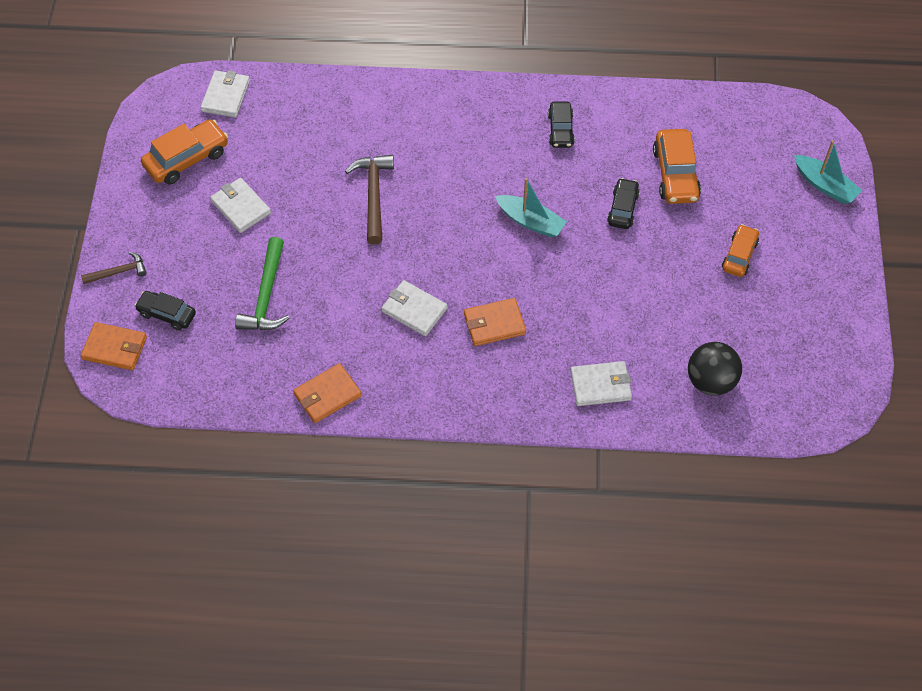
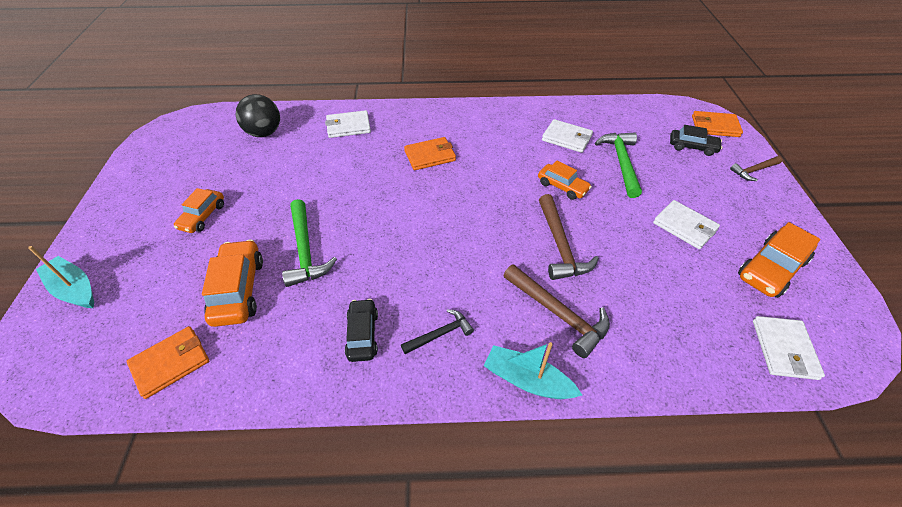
camera: 175 degrees right, 10 degrees down
(327, 395) = (546, 111): orange wallet -> orange wallet (171, 363)
(348, 266) = (562, 187): none -> orange car
(395, 134) = (558, 314): none -> brown hammer
(414, 310) = (496, 161): white wallet -> white wallet (567, 138)
(497, 126) = (440, 334): none -> black hammer
(530, 221) = (400, 232): turquoise boat -> turquoise boat (527, 380)
(622, 208) = (305, 250): black car -> green hammer

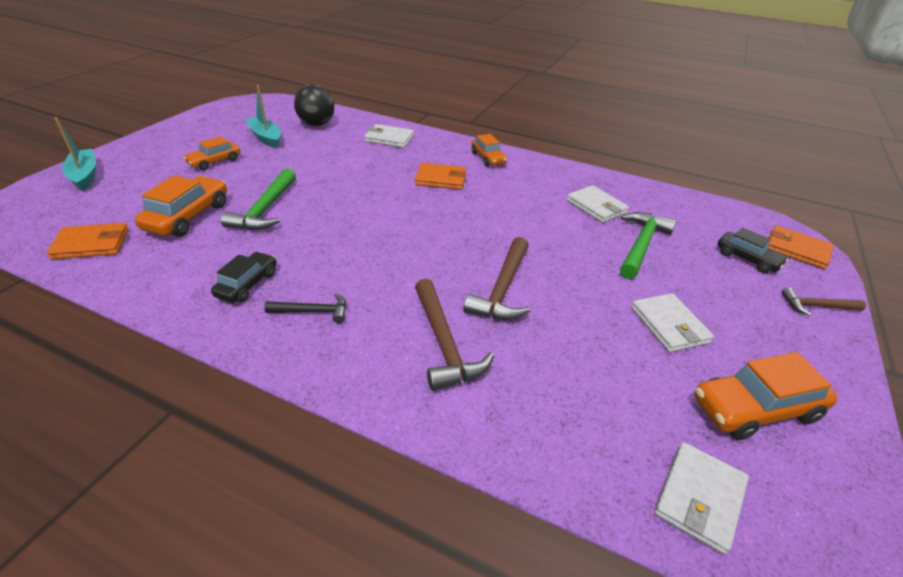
camera: 25 degrees right, 10 degrees down
(527, 380) = (356, 384): turquoise boat -> turquoise boat (266, 137)
(562, 187) = (553, 243): orange car -> orange car (488, 158)

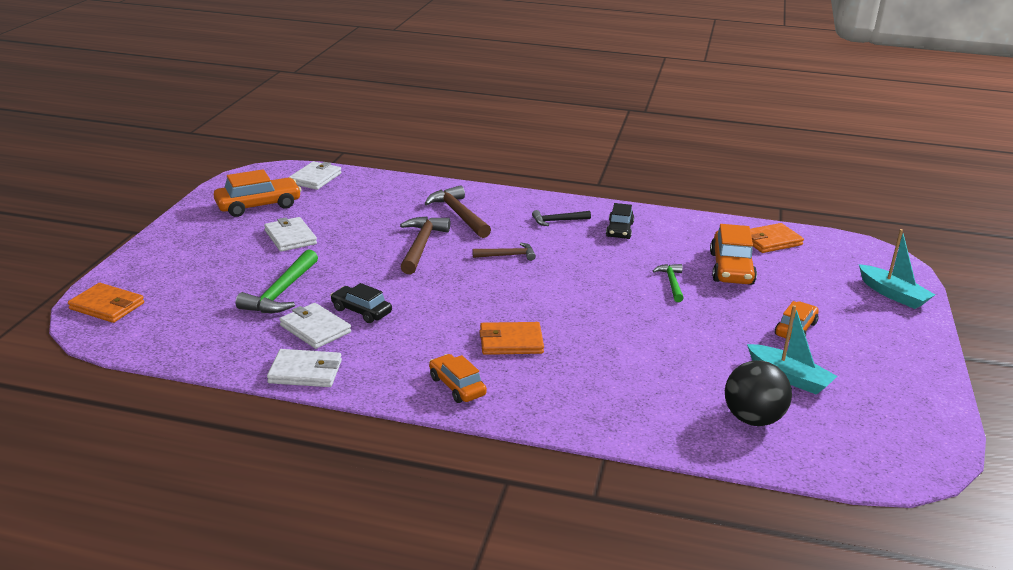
camera: 170 degrees right, 10 degrees down
(265, 209) = (671, 283): green hammer -> green hammer, size x0.59
(389, 138) = (619, 404): white wallet -> white wallet (305, 372)
(747, 259) = (175, 291): black car -> black car (361, 311)
(816, 306) = (148, 260): brown hammer -> brown hammer (507, 255)

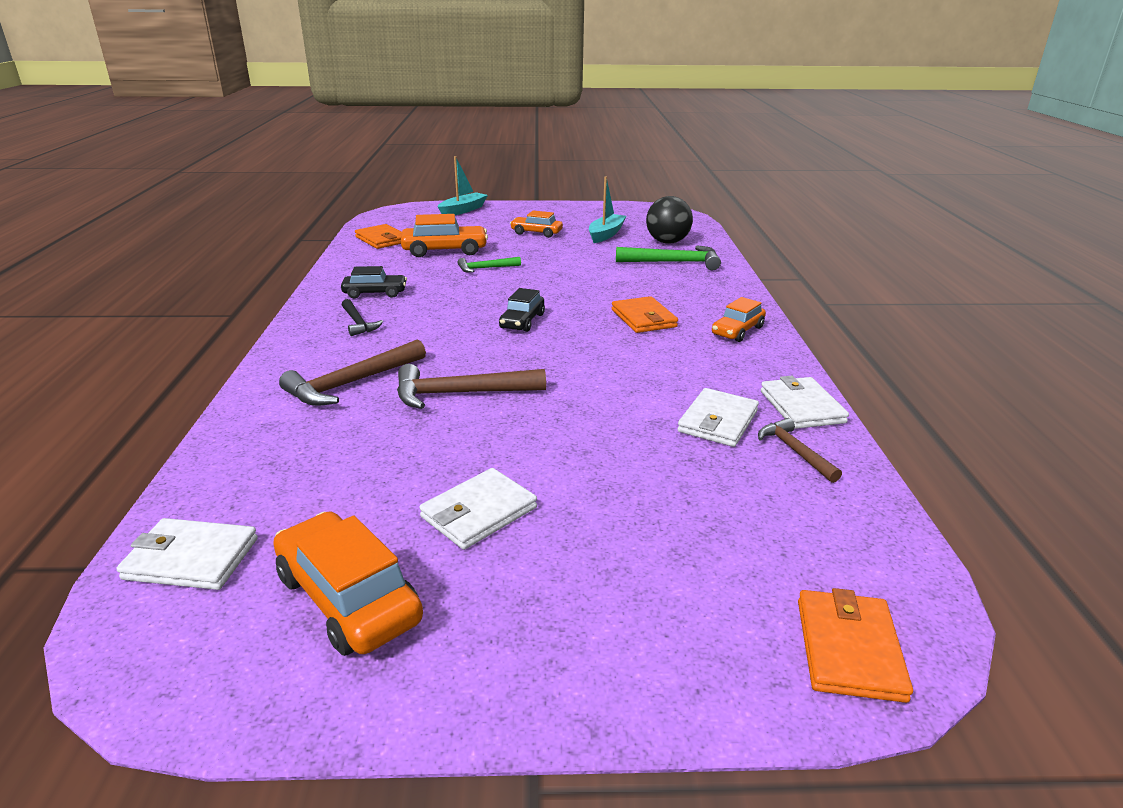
camera: 105 degrees left, 0 degrees up
(281, 292) = (656, 470): green hammer -> green hammer (674, 262)
(361, 311) = (654, 401): black car -> black car (522, 321)
(507, 255) = (463, 339): brown hammer -> brown hammer (795, 451)

